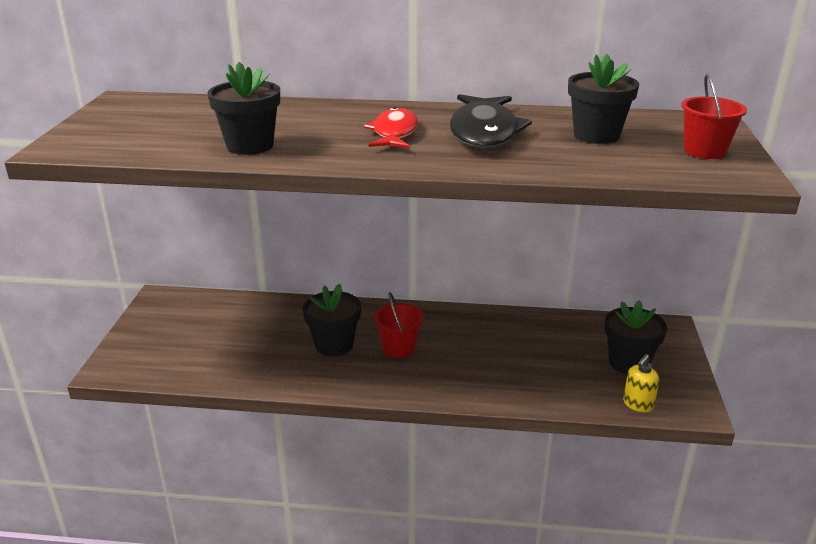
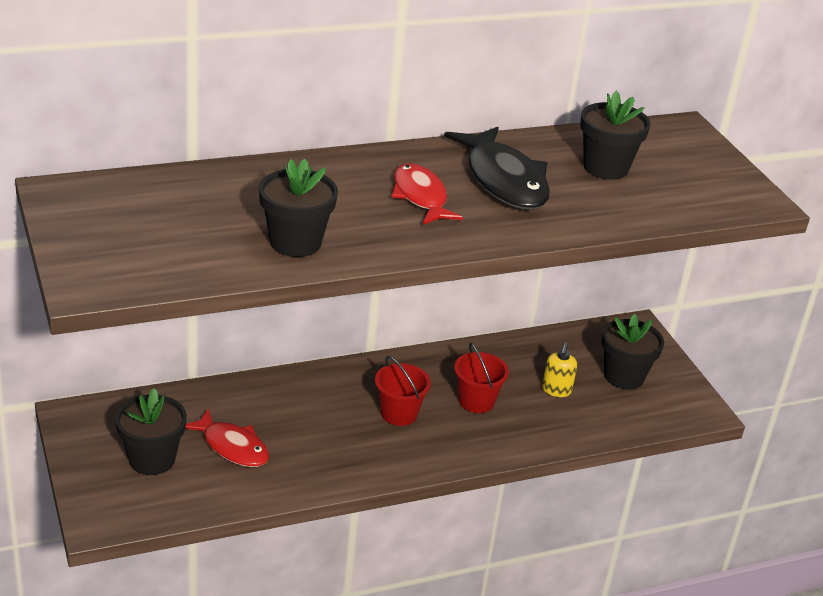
camera: 30 degrees left, 5 degrees up
(248, 342) = (232, 447): none -> red fish
(334, 345) = (329, 427): black flower pot -> black flower pot (152, 459)
(637, 404) = (655, 419): yellow soap dispenser -> yellow soap dispenser (556, 390)
(704, 151) = (708, 174): red bucket -> red bucket (476, 401)

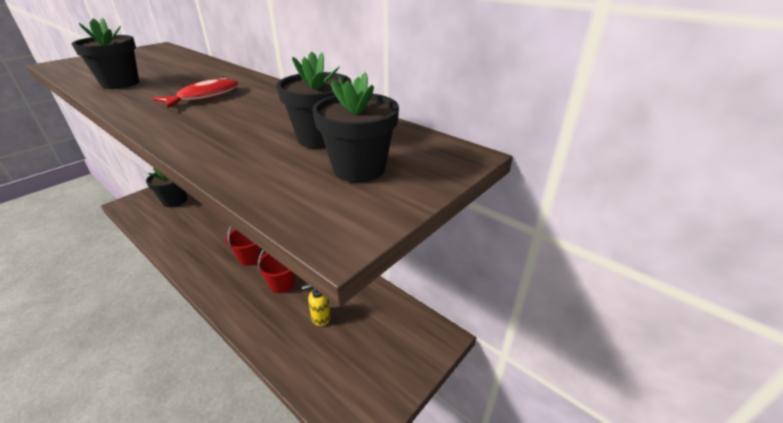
camera: 65 degrees right, 0 degrees up
(232, 447) = (193, 216): red fish -> none
(504, 181) = (254, 111): black fish -> none
(624, 376) = (367, 351): black flower pot -> black flower pot (359, 168)

